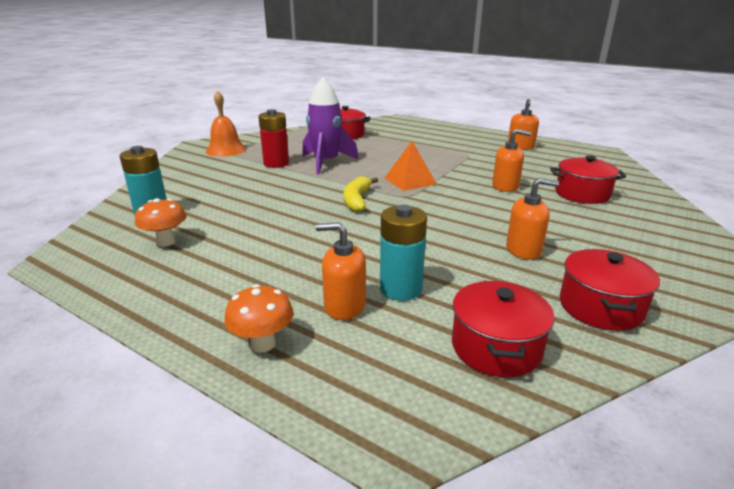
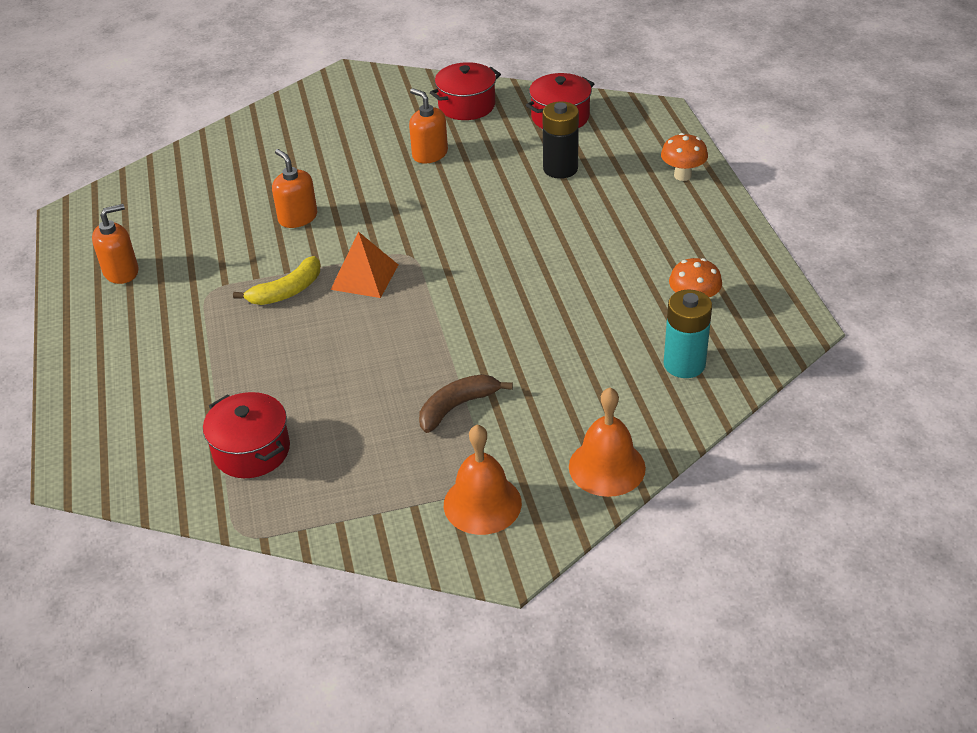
camera: 135 degrees left, 15 degrees up
(173, 171) = (607, 467): none -> orange bell
(276, 164) = (457, 407): red battery -> brown banana
(326, 163) = (395, 371): purple rocket -> none
(344, 306) = (610, 175): orange soap dispenser -> none
(357, 200) = (462, 274): yellow banana -> yellow banana (287, 291)
(400, 289) = (560, 169): turquoise battery -> black battery
(582, 194) = (261, 174): red pot -> none

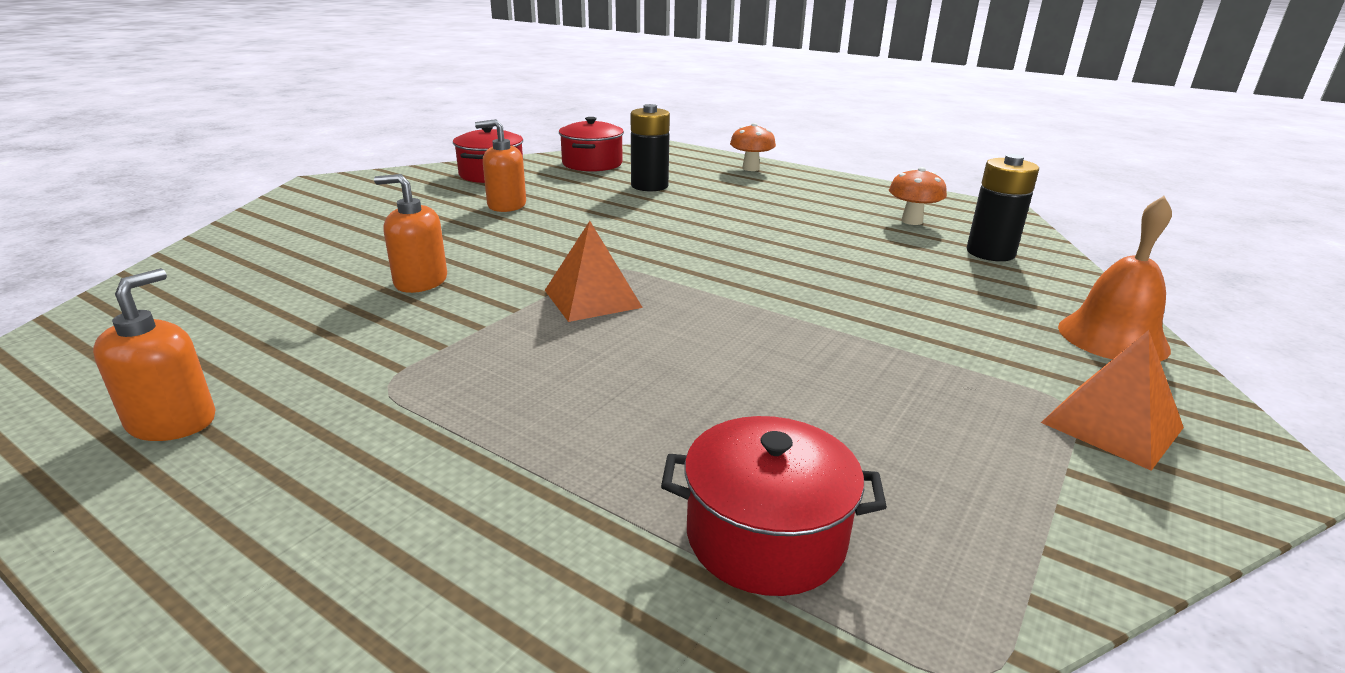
camera: 45 degrees left, 15 degrees down
(287, 291) = (511, 342): yellow banana -> none
(457, 407) = (902, 356): brown banana -> none
(482, 503) = (1112, 425): orange bell -> orange pyramid
(684, 364) = (990, 253): turquoise battery -> black battery

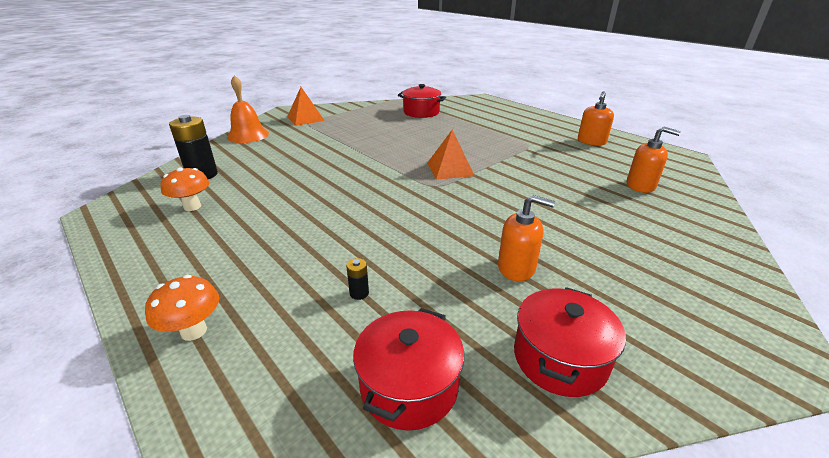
camera: 165 degrees left, 5 degrees up
(420, 281) = (545, 187): orange soap dispenser -> orange soap dispenser (640, 186)
(649, 186) = (359, 293): black battery -> black battery, size x0.44

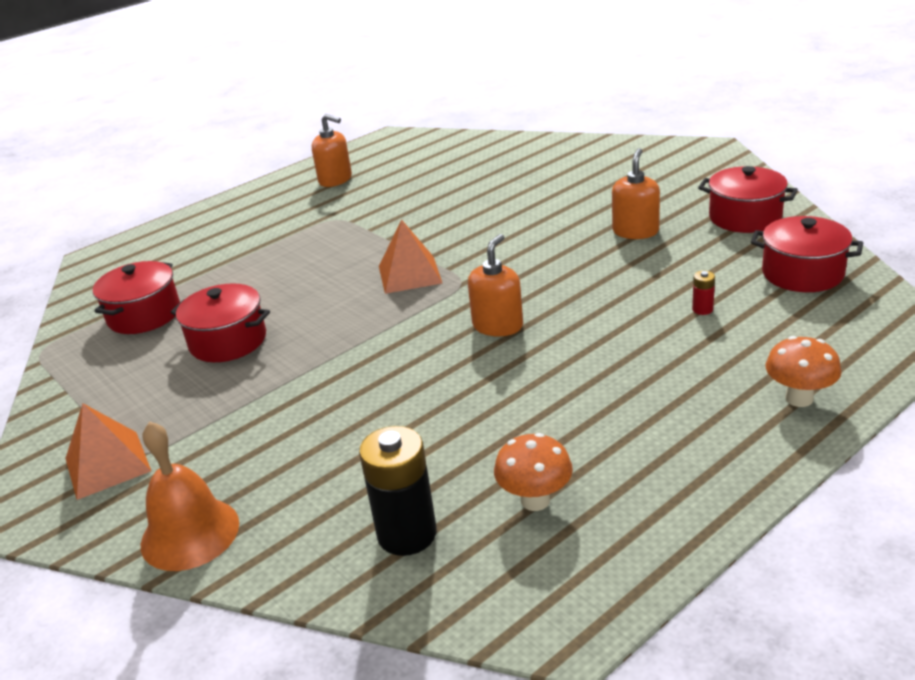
camera: 85 degrees left, 0 degrees up
(359, 293) = (702, 309): black battery -> red battery
(389, 129) = (228, 341): none -> red pot
(640, 186) = (465, 165): orange soap dispenser -> orange soap dispenser (498, 325)

